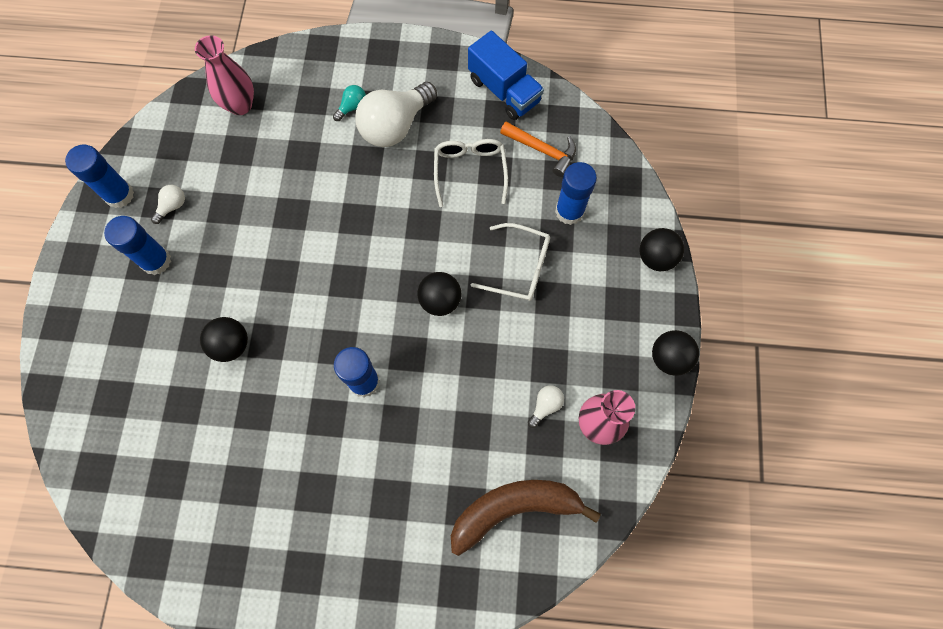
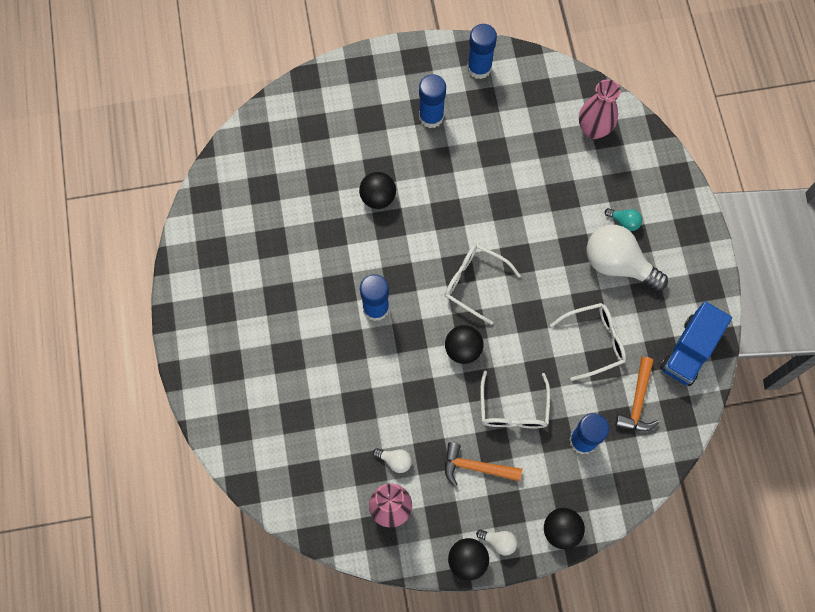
camera: 75 degrees right, 0 degrees up
(172, 206) = (482, 111): white light bulb -> white light bulb (499, 542)
(369, 268) = (474, 283): none -> white glasses
(514, 509) = (303, 455): brown banana -> none
(572, 322) = (476, 467): none -> orange hammer

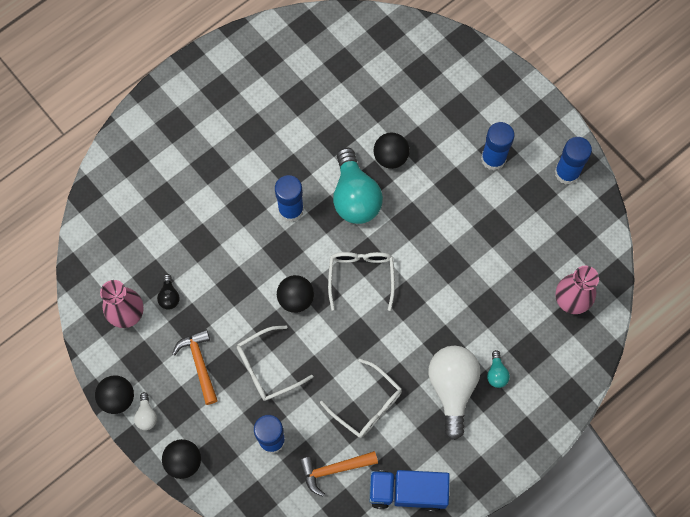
camera: 60 degrees right, 0 degrees up
(395, 461) = (169, 296): white light bulb -> black light bulb
(397, 247) = (355, 197): none -> turquoise light bulb

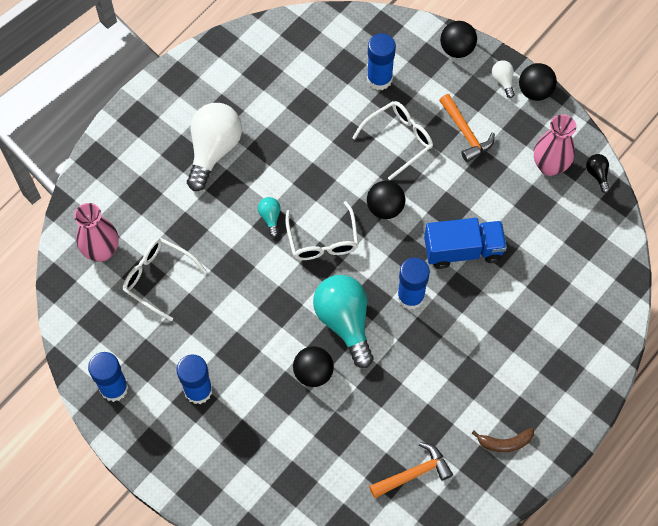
camera: 170 degrees right, 5 degrees down
(169, 296) = (513, 189): black light bulb -> black light bulb (597, 174)
(240, 74) = (505, 442): none -> brown banana
(334, 469) = (316, 64): orange hammer -> orange hammer (414, 473)
(367, 404) = (295, 123): white glasses -> white glasses (158, 278)
(407, 492) = (244, 56): blue truck -> blue truck (463, 250)
(452, 388) = (214, 150): white light bulb -> white light bulb turned 150 degrees counterclockwise
(496, 373) = (171, 170): turquoise light bulb -> turquoise light bulb (270, 217)

